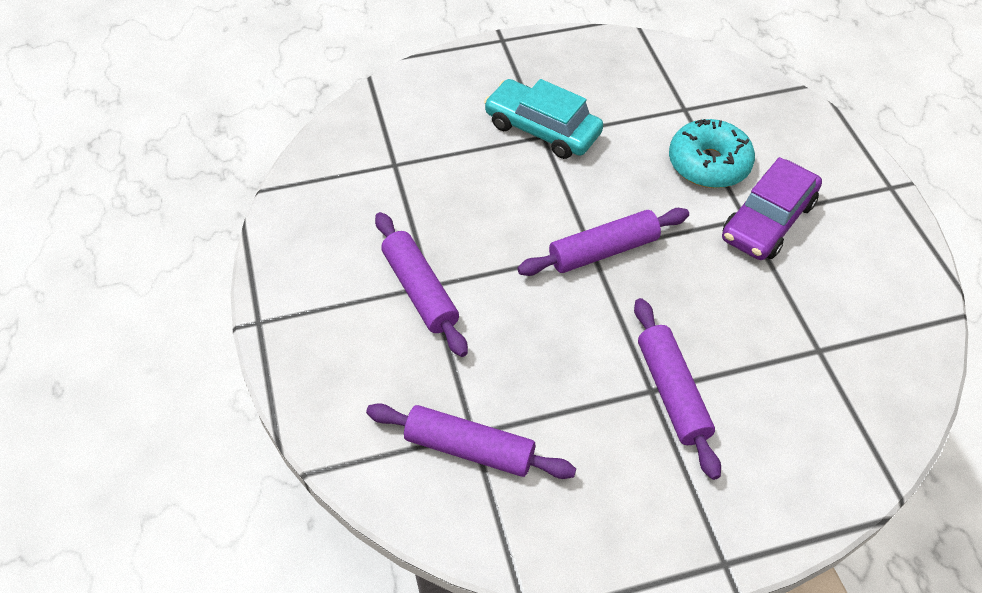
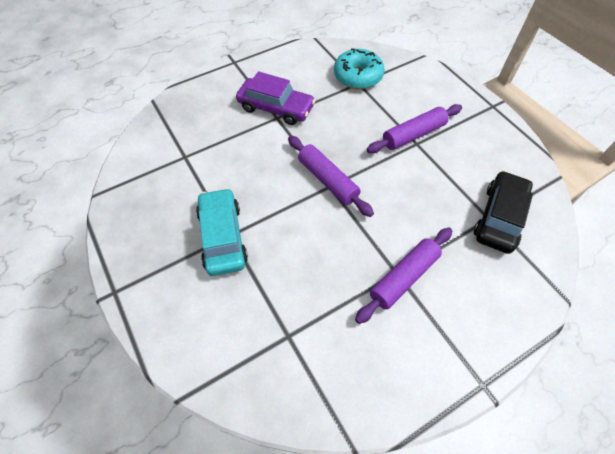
camera: 105 degrees left, 5 degrees up
(469, 448) = (499, 217): purple rolling pin -> black car
(542, 129) = (222, 237): turquoise car -> turquoise car turned 150 degrees clockwise
(708, 164) = (235, 138): turquoise donut -> turquoise donut (358, 76)

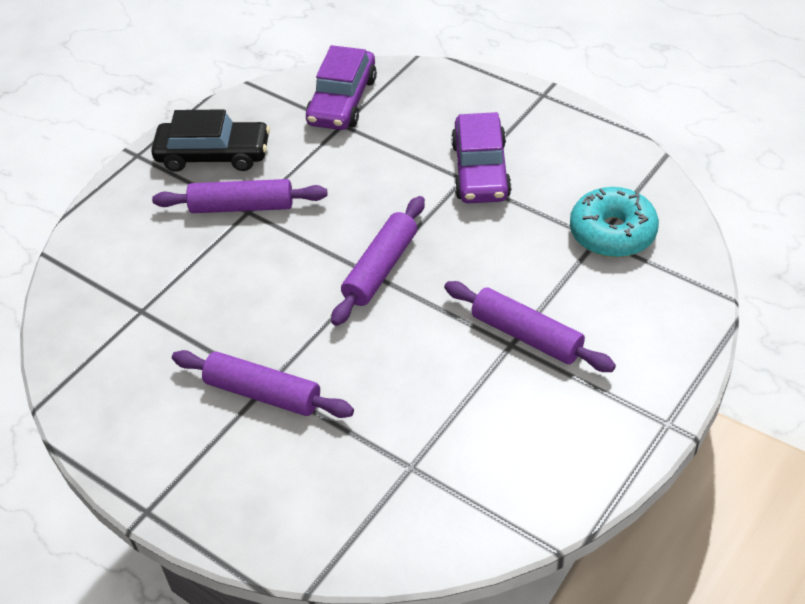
camera: 70 degrees right, 10 degrees down
(162, 149) = (342, 101): none -> purple car
(222, 237) = (242, 206): turquoise car -> purple rolling pin
(499, 217) = (419, 479): black car -> black car (213, 155)

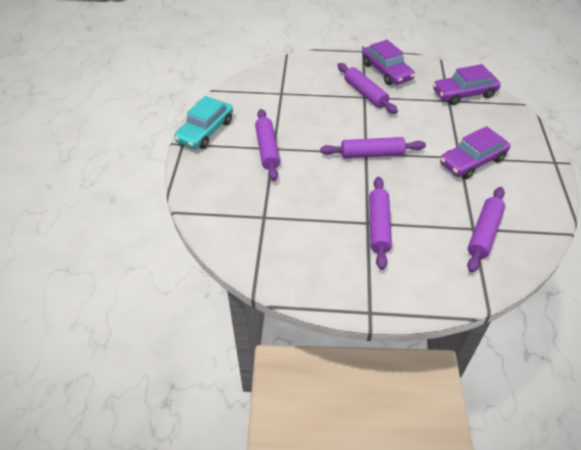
camera: 55 degrees right, 0 degrees up
(142, 462) = (205, 131): none -> turquoise car
(213, 155) = (386, 71): black car -> purple car
(612, 233) = (484, 233): turquoise donut -> purple rolling pin

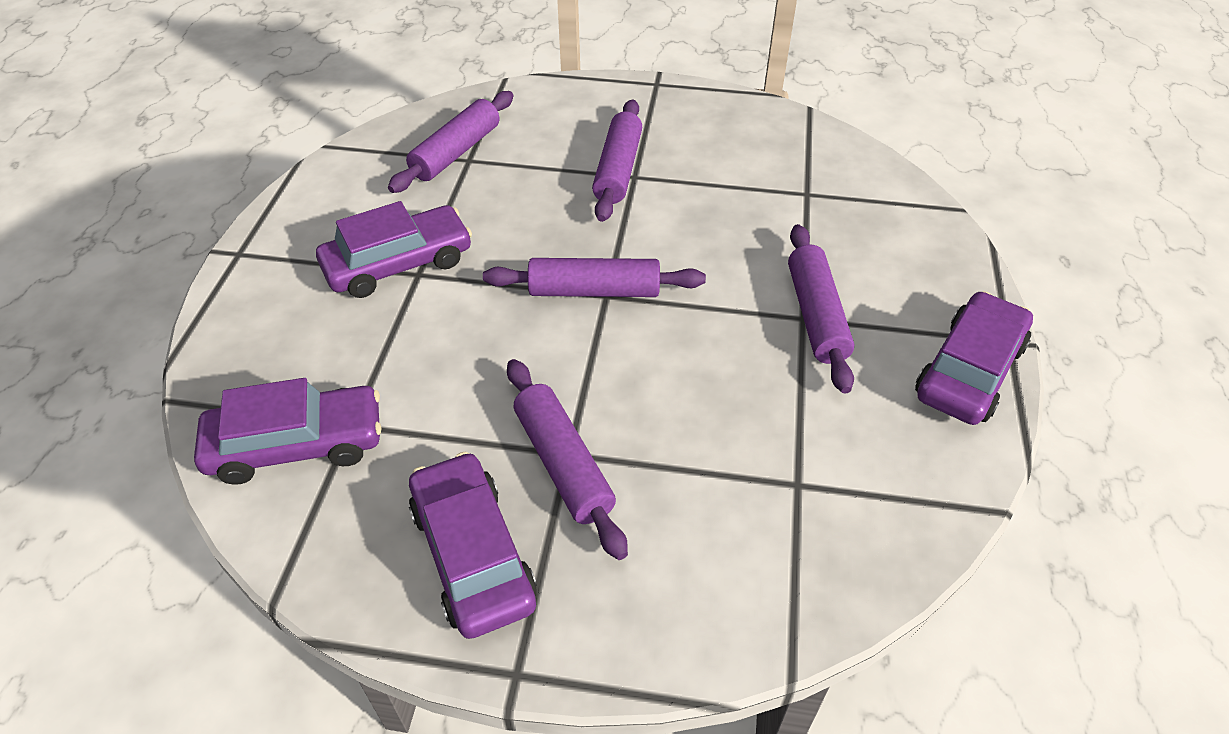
camera: 175 degrees left, 0 degrees up
(205, 131) = (969, 371): turquoise car -> purple car

